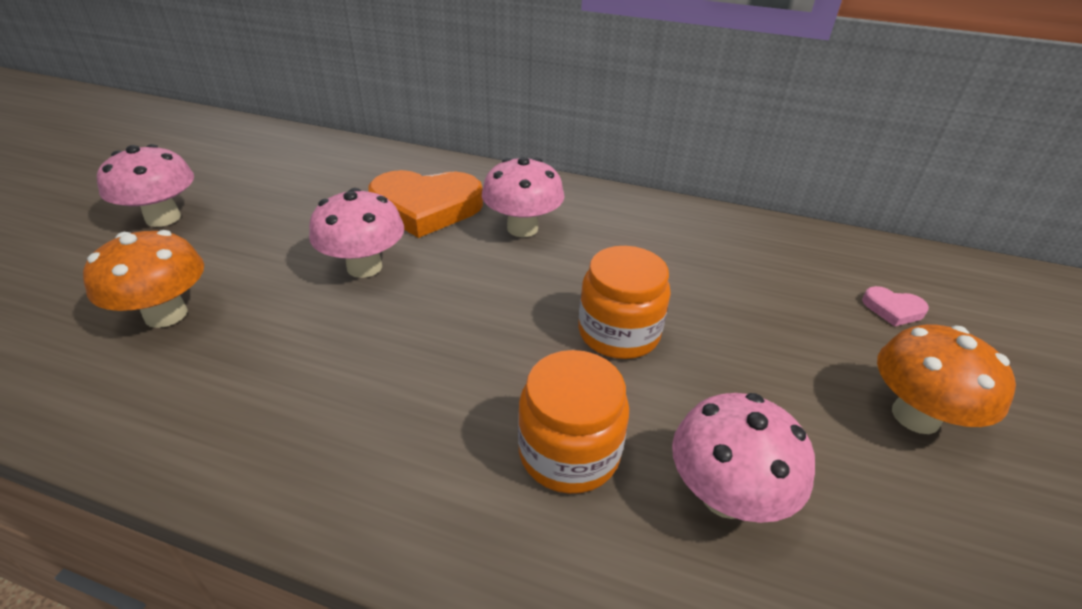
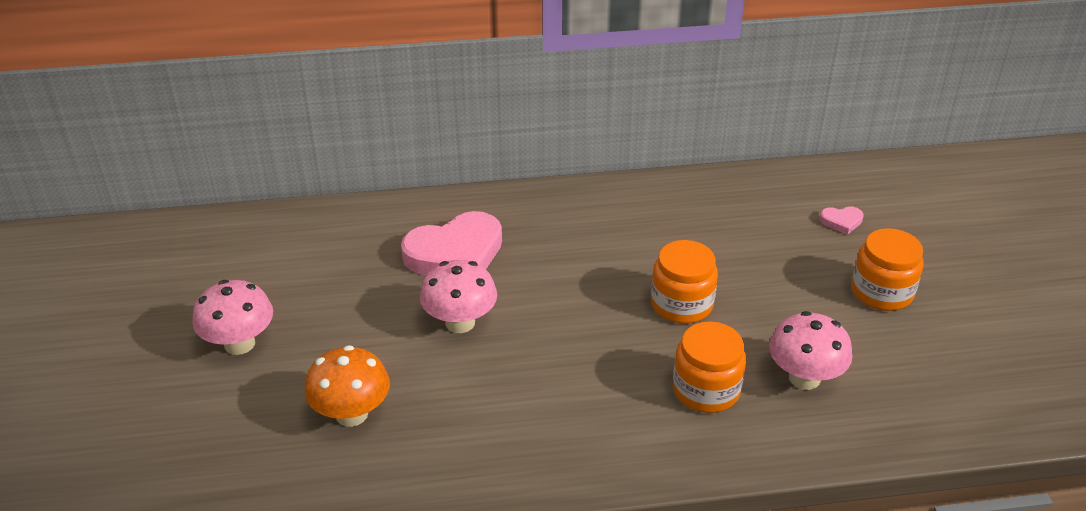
camera: 25 degrees left, 0 degrees up
(426, 208) = (455, 253): orange heart -> pink heart
(522, 228) = (550, 245): pink mushroom -> none
(915, 416) = (882, 292): orange mushroom -> orange jar

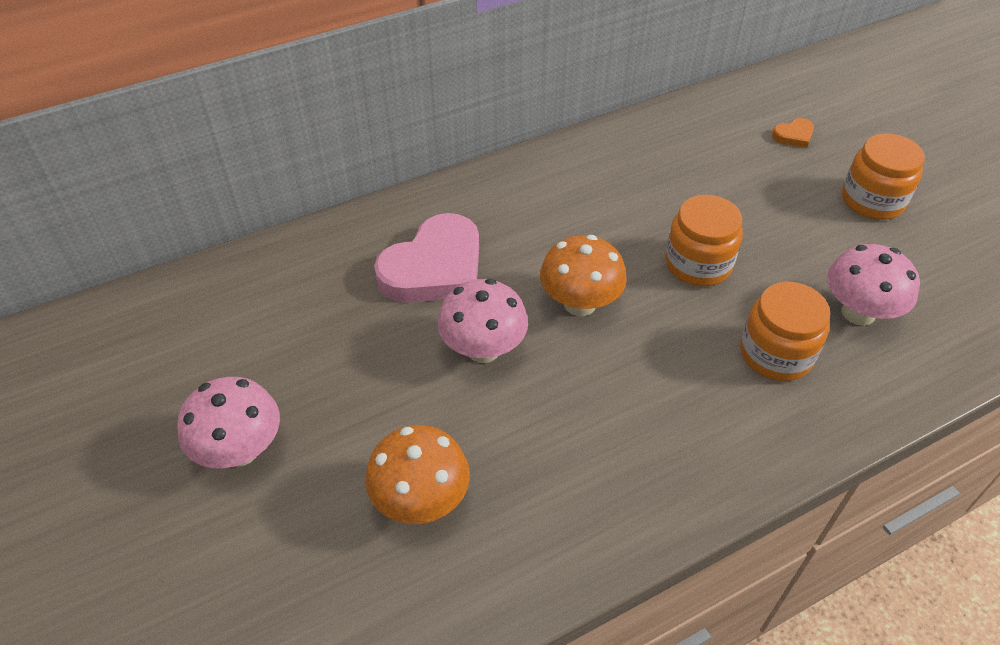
camera: 20 degrees left, 10 degrees up
(559, 309) = (580, 303): none -> orange mushroom
(841, 221) = (793, 136): pink heart -> orange heart

